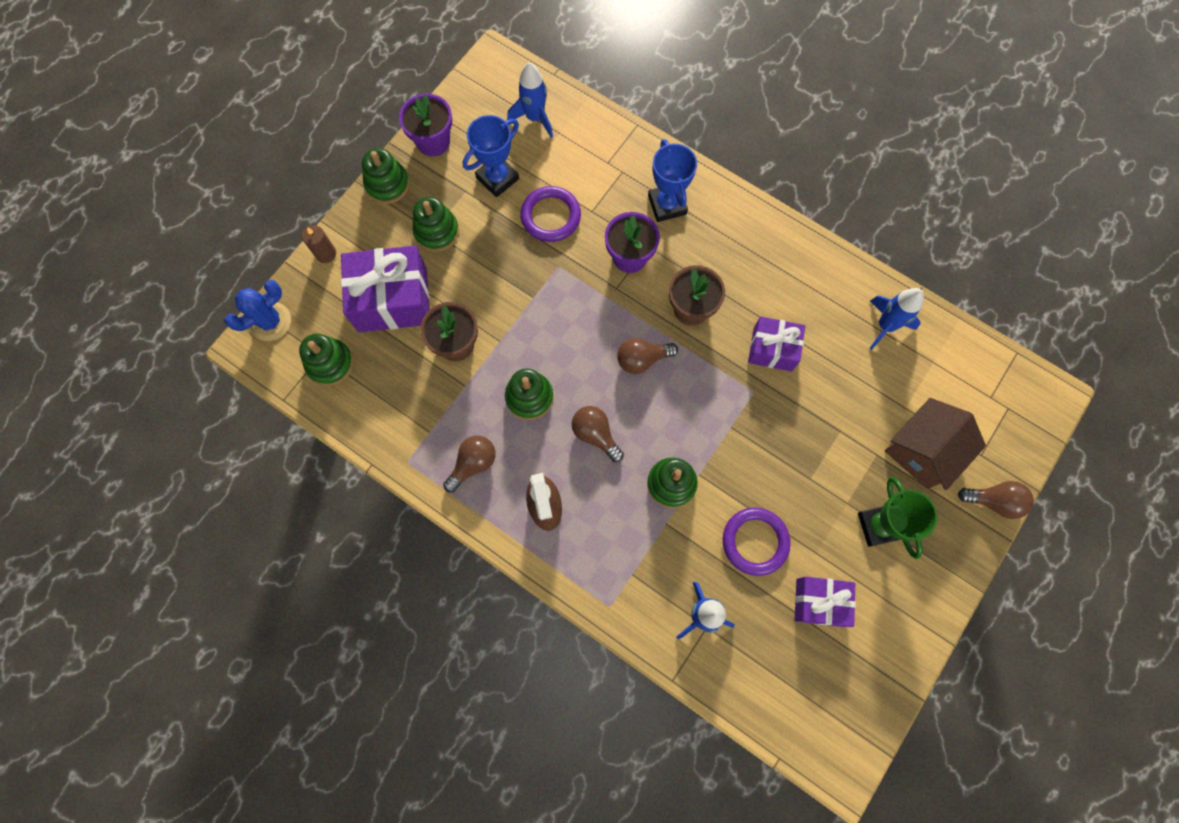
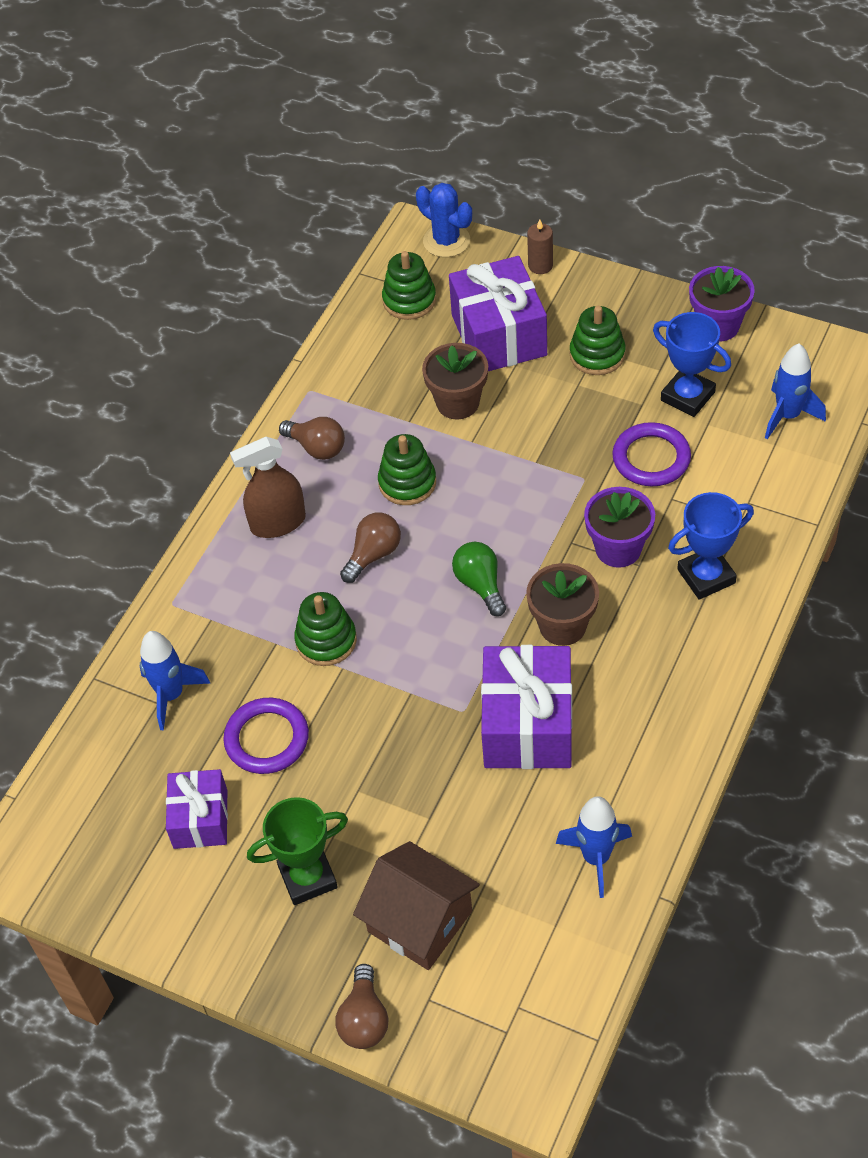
camera: 85 degrees right, 20 degrees down
(387, 184) = (645, 297): green stacking toy -> none
(642, 359) = (480, 585): brown light bulb -> green light bulb
(772, 349) = (527, 725): purple gift -> purple gift, size x1.64

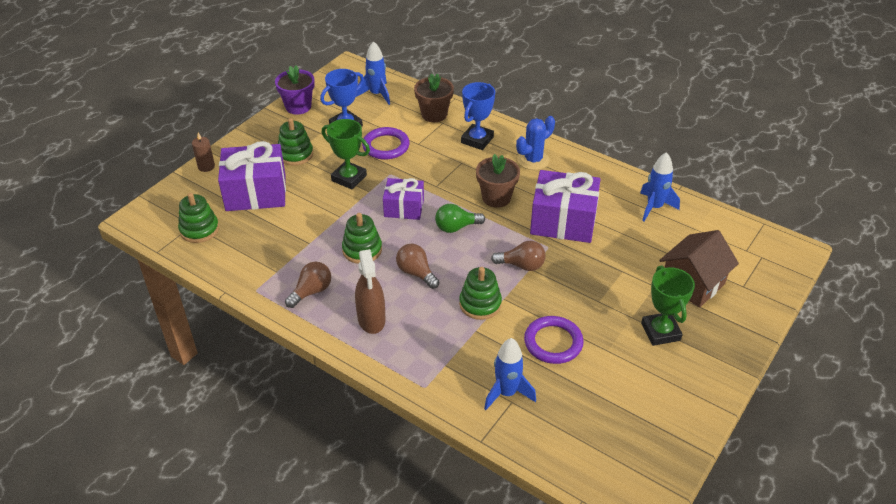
camera: 85 degrees left, 10 degrees down
(200, 819) = (612, 384): purple gift -> purple gift (404, 208)
(364, 1019) = (757, 315): brown light bulb -> brown light bulb (522, 265)
(446, 241) = (155, 205): blue cactus -> blue cactus (533, 160)
(457, 403) = (304, 218): brown flower pot -> brown flower pot (434, 114)
(559, 431) = (349, 178): none -> green trophy
(618, 548) = (447, 168): purple flower pot -> none
(706, 576) = (477, 140): blue trophy -> blue trophy turned 45 degrees clockwise

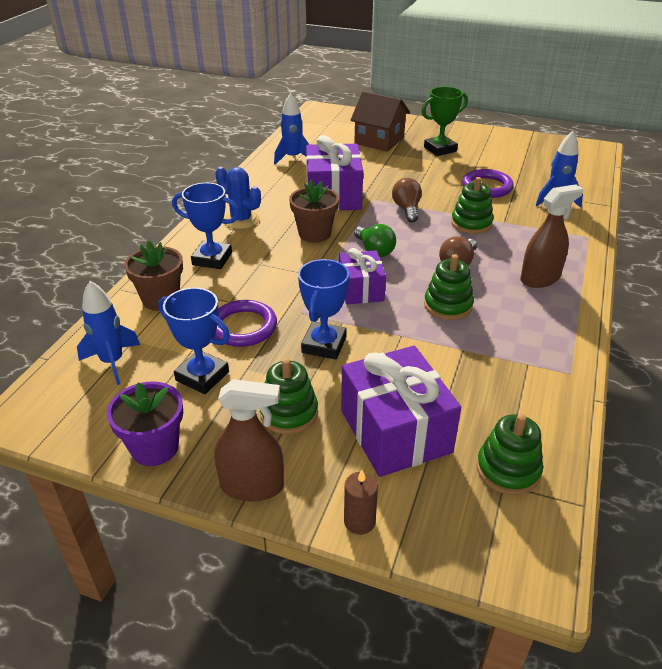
camera: 105 degrees left, 5 degrees down
(252, 135) = (252, 486): none -> brown spray bottle
(311, 291) = (536, 327): brown light bulb -> none
(349, 178) = (324, 345): green trophy -> blue trophy

